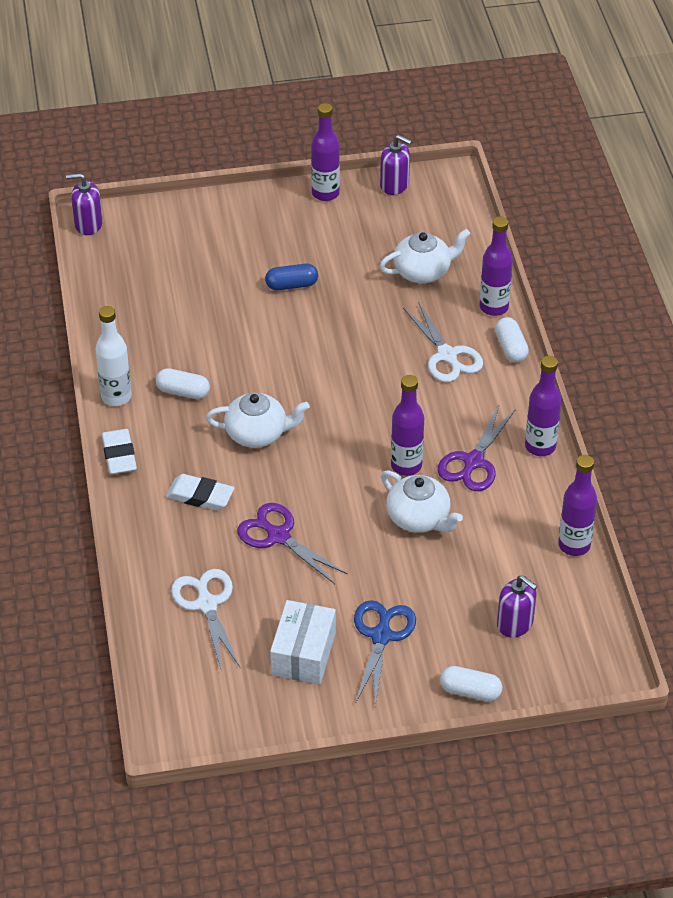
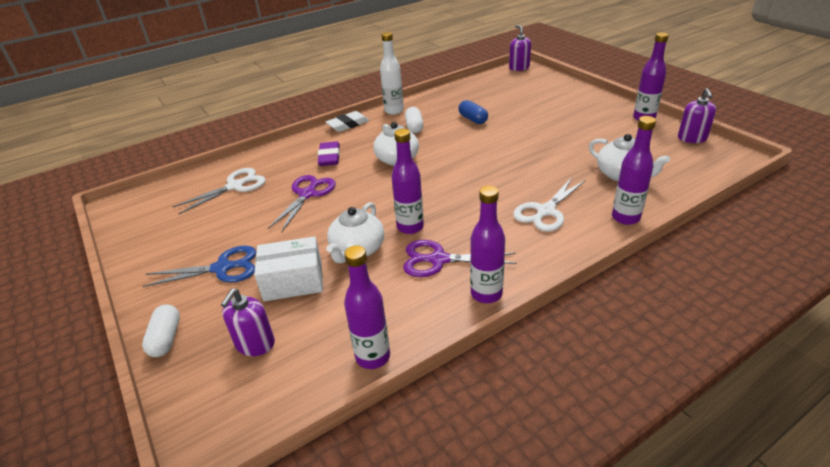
camera: 70 degrees right, 10 degrees down
(200, 496) = (329, 157): white eraser -> purple eraser
(291, 285) = (544, 132): blue capsule -> blue capsule (473, 119)
(303, 654) = (197, 237): white box -> white box (293, 281)
(510, 348) = (589, 240): white capsule -> none

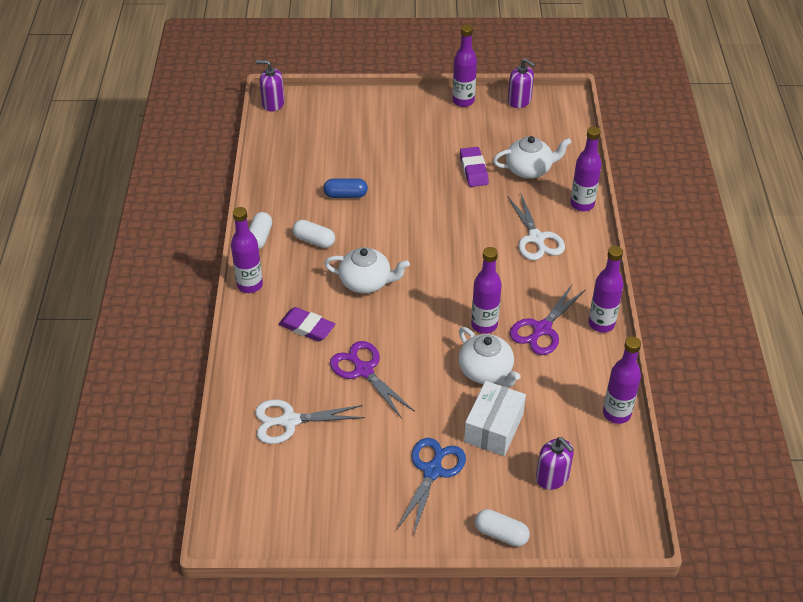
camera: 60 degrees left, 10 degrees up
(235, 186) = (290, 421): white scissors -> white scissors turned 90 degrees counterclockwise
(348, 124) = (250, 285): white eraser -> purple bottle
(394, 111) = (260, 238): white bottle -> white capsule
(577, 152) = (473, 170): none -> purple eraser

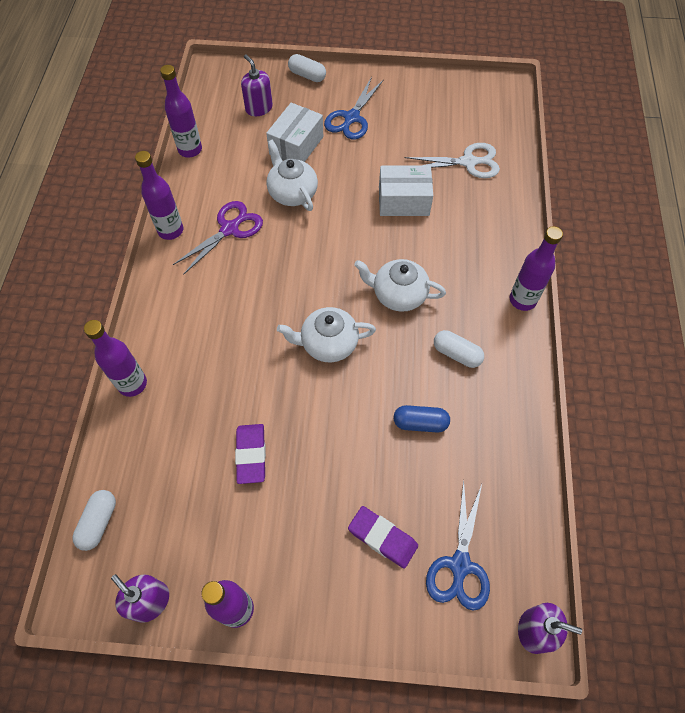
camera: 175 degrees left, 15 degrees up
(260, 238) = (520, 363): white capsule -> white capsule (98, 522)
(307, 327) = (458, 247): purple eraser -> purple eraser (382, 538)
(319, 127) = (460, 565): none -> blue scissors
(364, 370) = (403, 201): purple scissors -> white box
(484, 325) = (284, 237): purple bottle -> none
(529, 169) = (178, 449): white teapot -> white teapot (328, 343)
(536, 238) = (203, 338): white scissors -> none

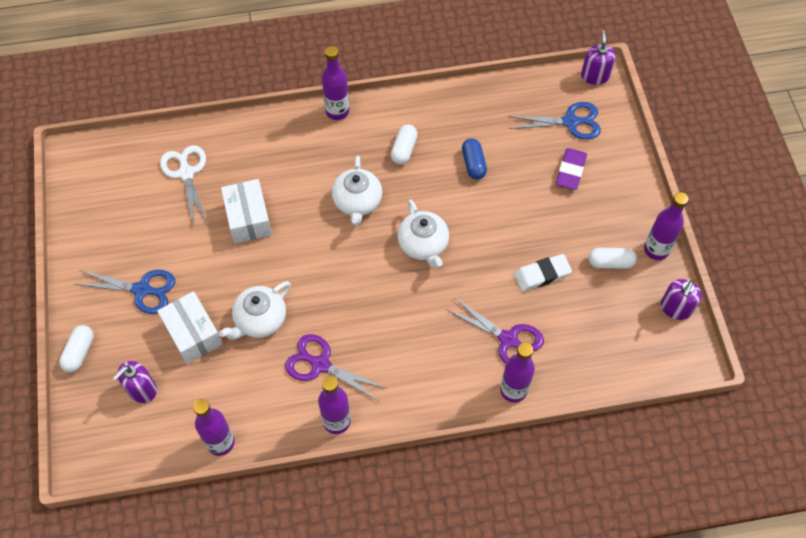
camera: 105 degrees left, 0 degrees up
(98, 522) = (637, 368): white capsule -> white capsule (610, 263)
(188, 395) = (508, 339): none -> purple scissors
(251, 455) = (542, 274): purple eraser -> white eraser
(296, 145) = (193, 334): white box -> white box turned 45 degrees clockwise

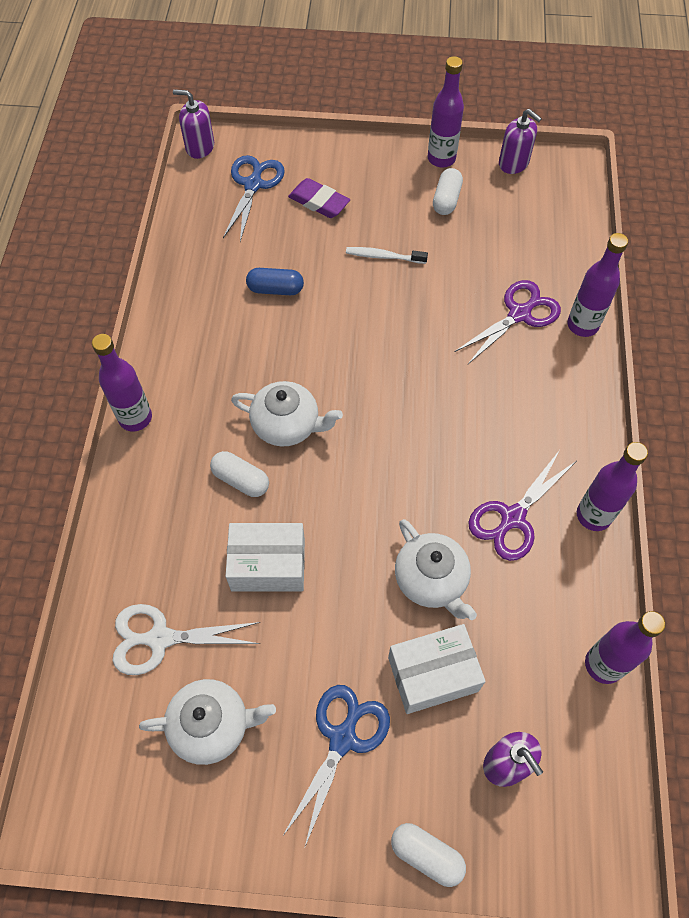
camera: 75 degrees left, 0 degrees up
(404, 149) = (227, 355): white capsule -> white capsule (241, 480)
(423, 245) = (372, 367): white teapot -> white teapot (212, 725)
(532, 229) = (383, 256): none -> white toothbrush
(542, 274) = (445, 262): white eraser -> none

